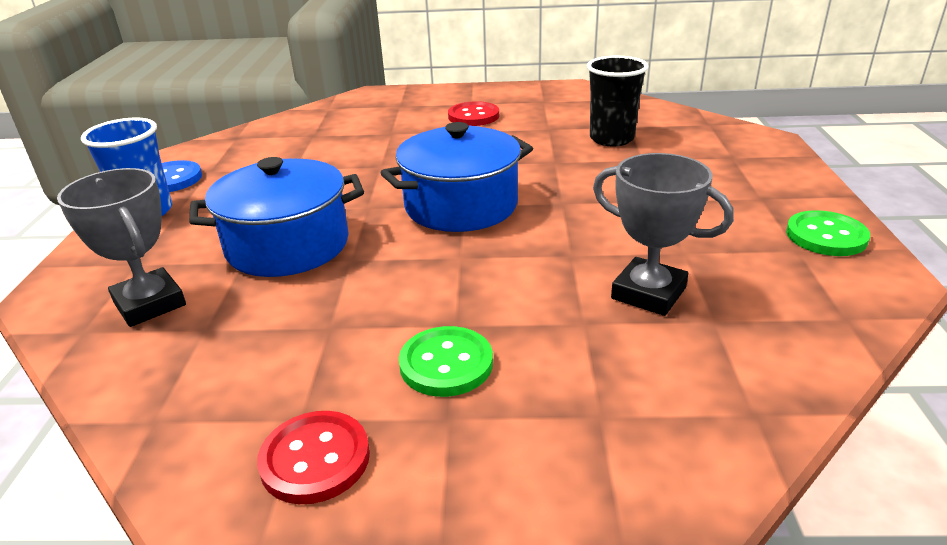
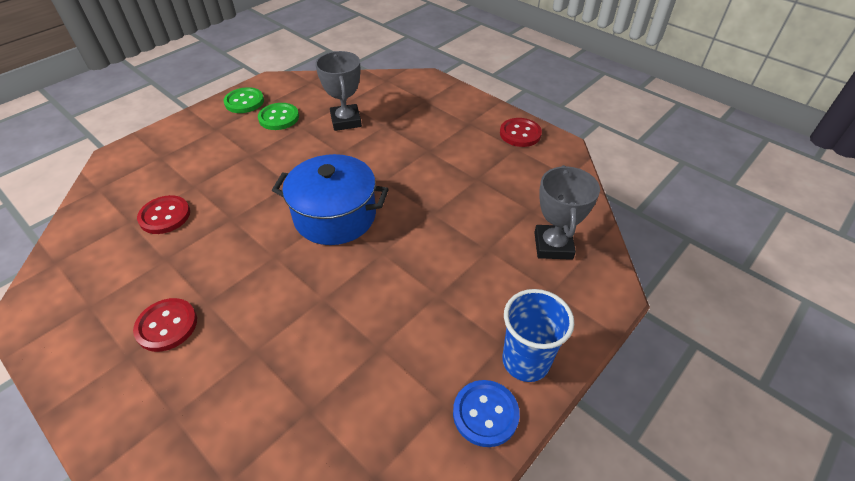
camera: 140 degrees left, 15 degrees up
(288, 245) = (455, 247): blue pot -> none
(446, 364) = (450, 138): green button -> green button (279, 118)
(611, 139) = (165, 216): black cup -> red button

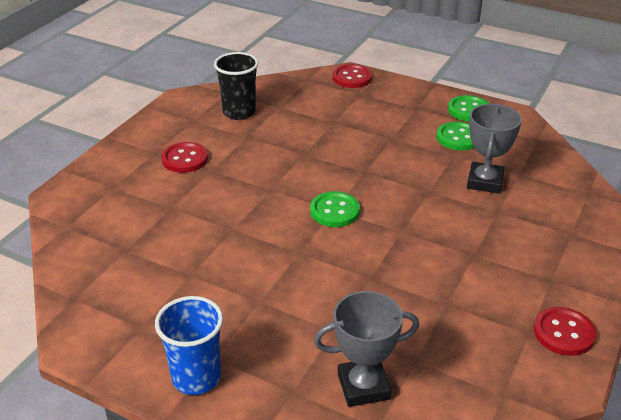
camera: 75 degrees right, 10 degrees down
(110, 258) = (239, 112): none -> black cup
(165, 216) = (292, 120): red button -> red button (352, 78)
(335, 216) = (334, 211): blue pot -> green button
(346, 121) = (484, 182): grey trophy -> grey trophy turned 45 degrees counterclockwise
(485, 414) = (136, 355): blue button -> none

